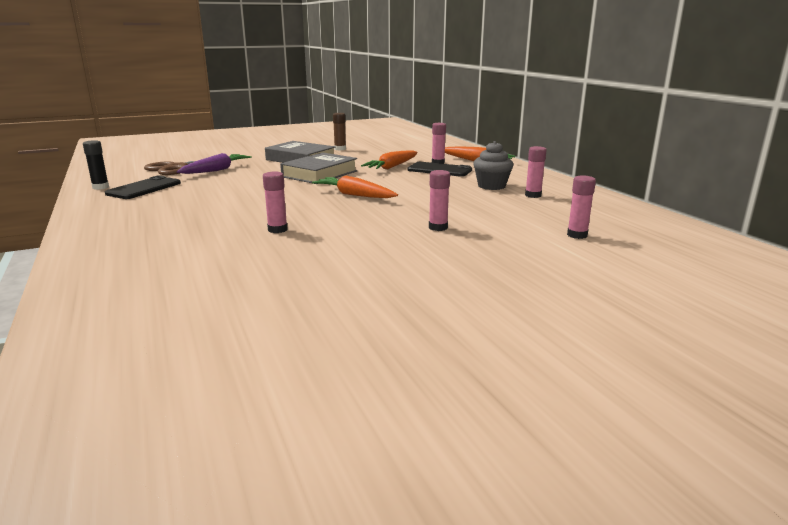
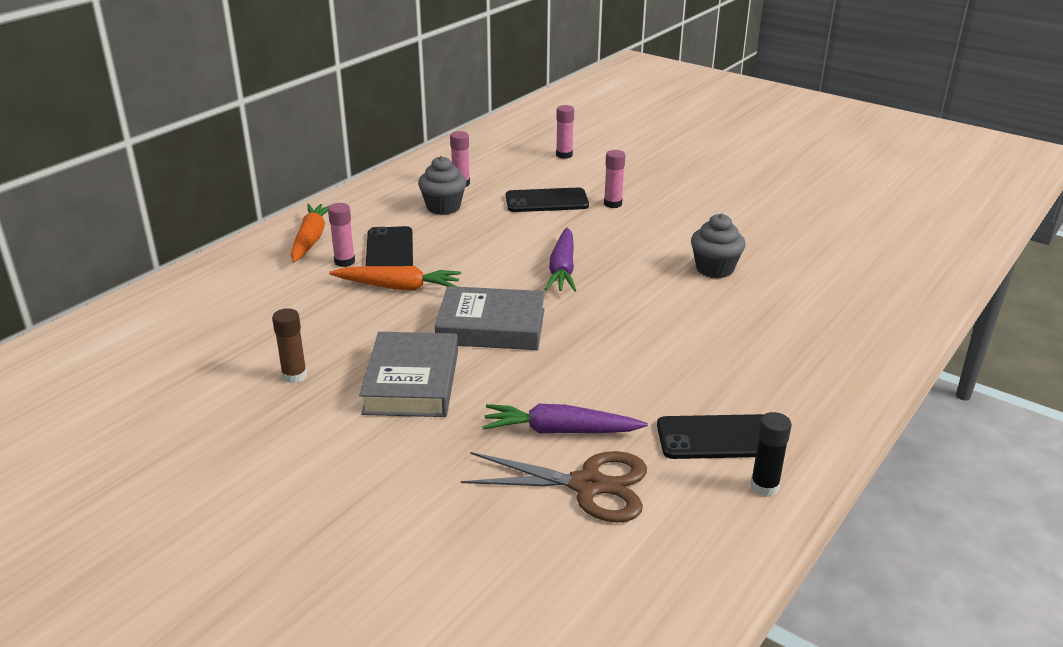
camera: 120 degrees left, 10 degrees up
(277, 230) = (714, 269): pink glue stick -> grey cupcake
(354, 195) = (562, 269): orange carrot -> purple carrot
(470, 210) = (546, 201): none -> black phone

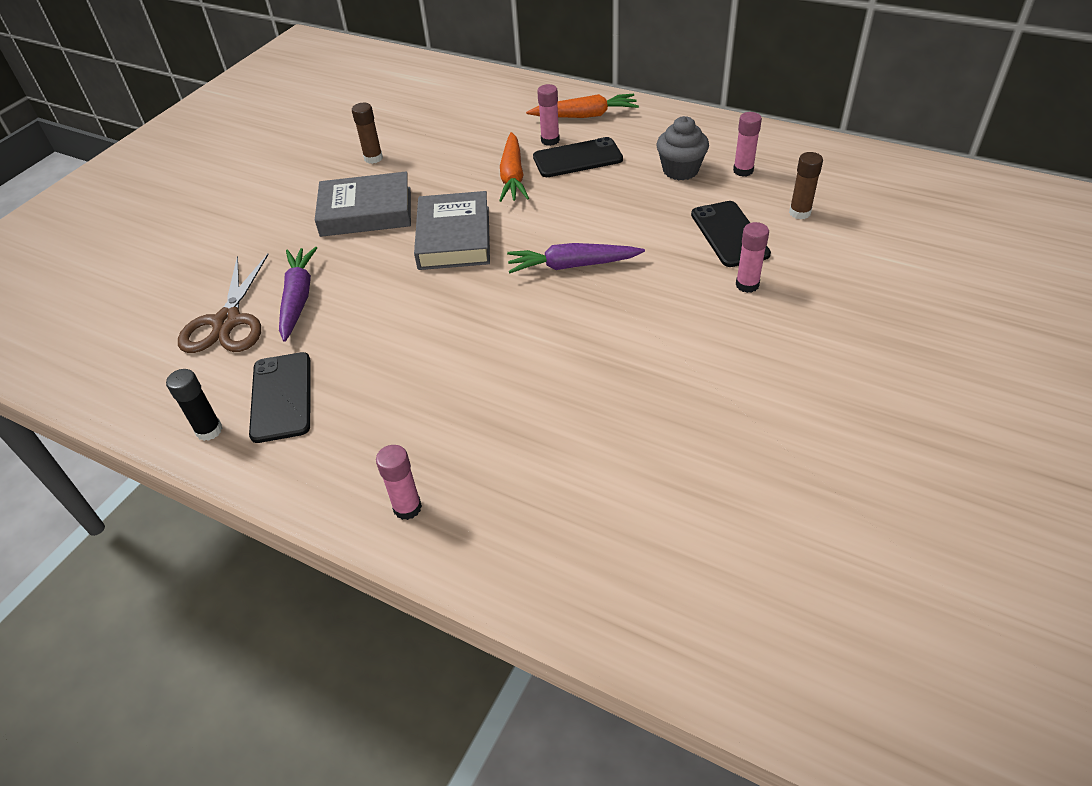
camera: 85 degrees right, 15 degrees up
(531, 173) = (799, 213): none -> brown glue stick
(564, 155) = (870, 230): pink glue stick -> pink glue stick (407, 508)
(714, 269) = (607, 383): grey cupcake -> none

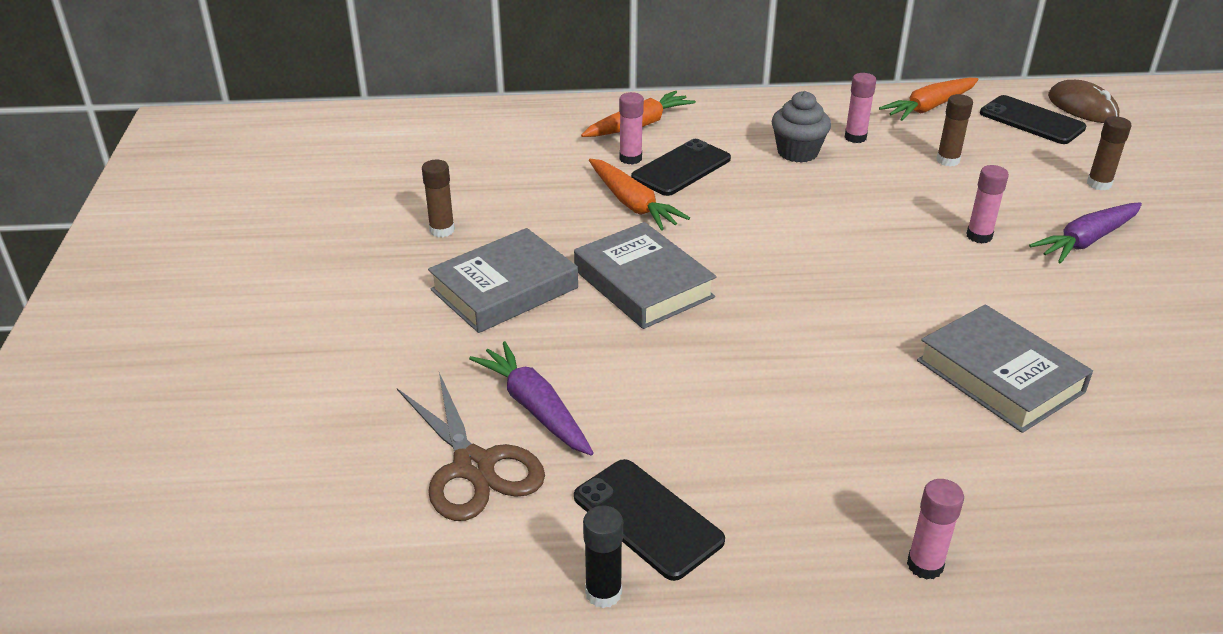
camera: 35 degrees left, 10 degrees down
(572, 265) = (801, 271): purple carrot -> purple carrot (1086, 241)
(624, 401) = (999, 376): none -> grey book
(729, 234) = (911, 197): black phone -> black phone (1031, 120)
(841, 161) = (929, 107): none -> orange carrot
(917, 275) = (1099, 184): none -> brown glue stick
(994, 200) = (1082, 107): none -> brown mouse

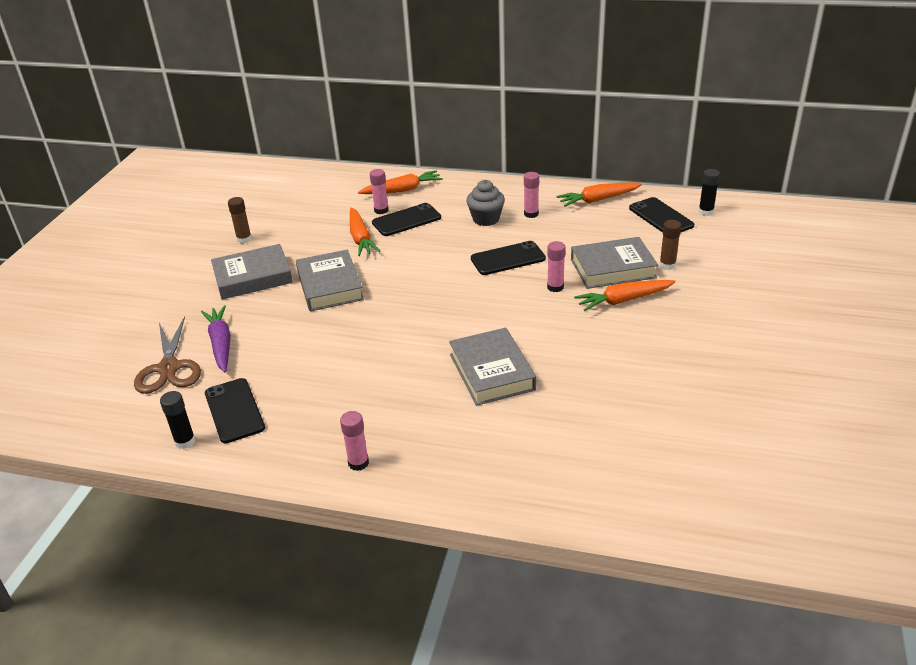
camera: 20 degrees right, 0 degrees up
(877, 205) = (508, 259): none -> black phone
(947, 160) = (578, 236): brown glue stick -> none
(1032, 199) = (613, 268): none -> grey book
(1082, 107) = (706, 212): brown mouse -> black glue stick
(1086, 241) = (623, 300): purple carrot -> orange carrot

